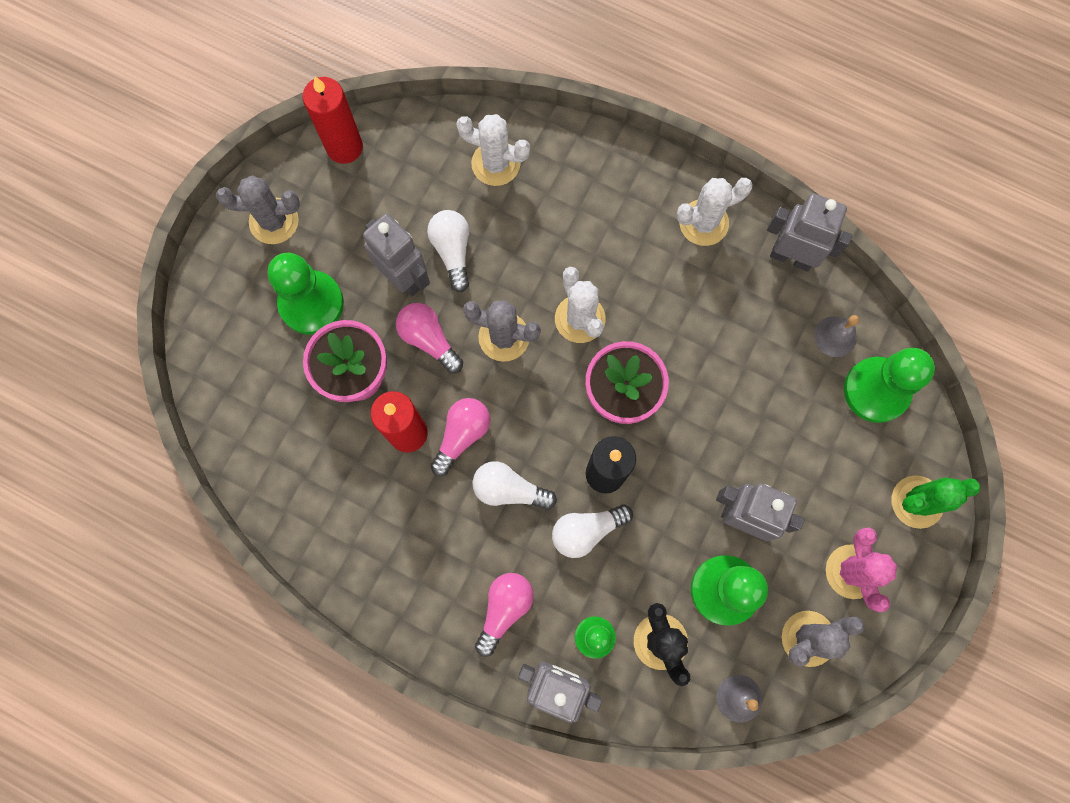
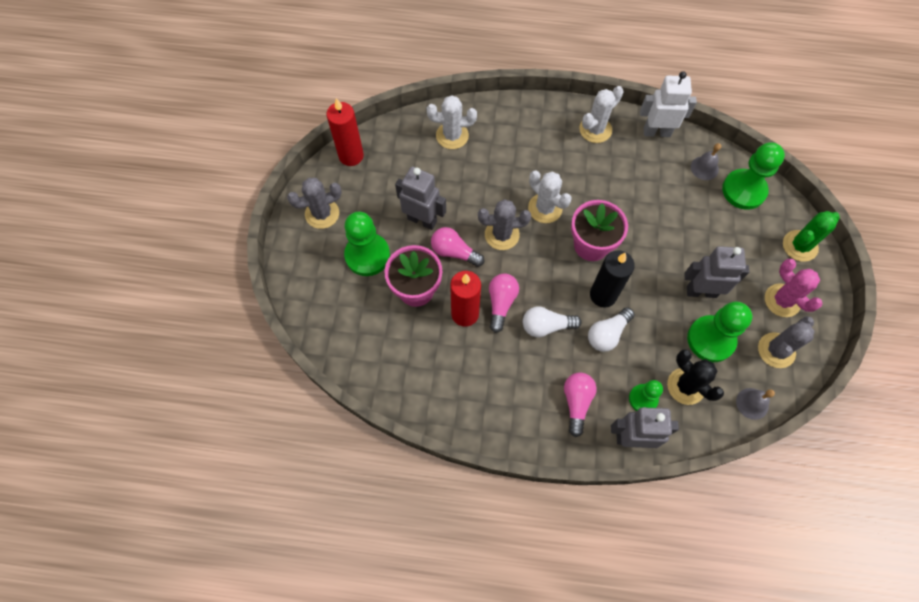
camera: 20 degrees left, 10 degrees down
(452, 251) = (447, 195): white light bulb -> none
(791, 257) = (656, 132): grey robot -> white robot

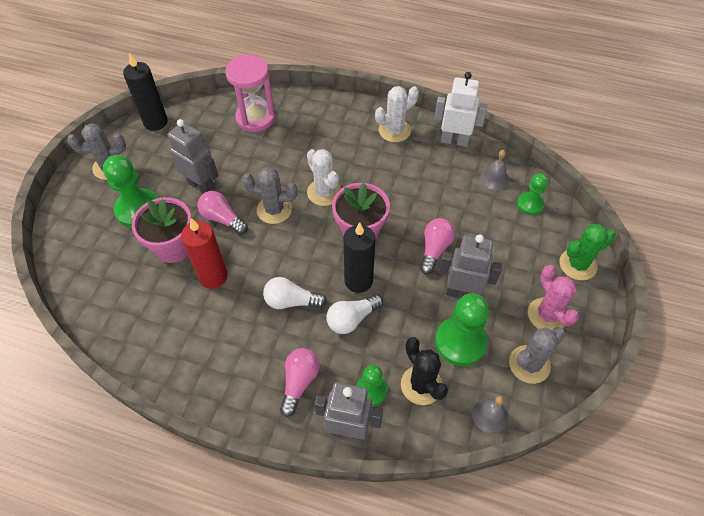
camera: 10 degrees right, 10 degrees down
(351, 156) = (155, 122): red candle -> black candle
(452, 136) = (255, 118): white cactus -> pink hourglass
(501, 303) = (252, 272): pink light bulb -> pink light bulb (434, 249)
(743, 190) = (530, 204): green pawn -> green pawn, size x0.59

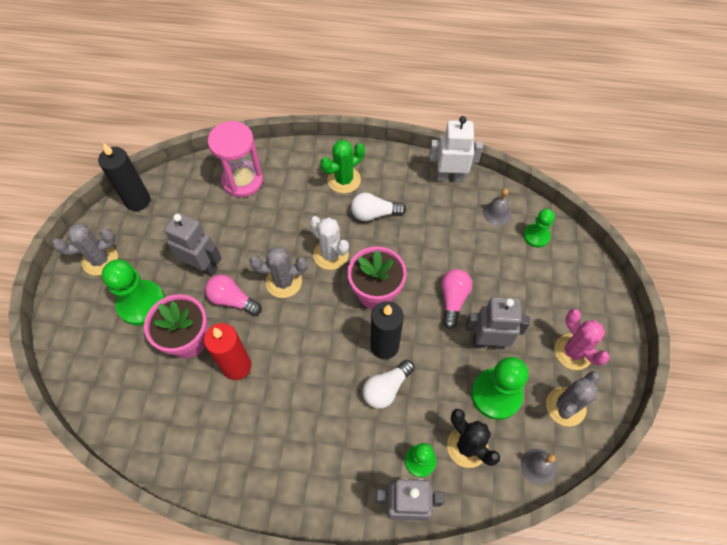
camera: 10 degrees left, 5 degrees up
(291, 301) = (322, 380): white light bulb -> white light bulb (374, 214)
(299, 382) = (348, 465): pink light bulb -> none
(394, 130) = (388, 174): white cactus -> none
(577, 264) = (593, 293): green cactus -> green cactus (344, 180)

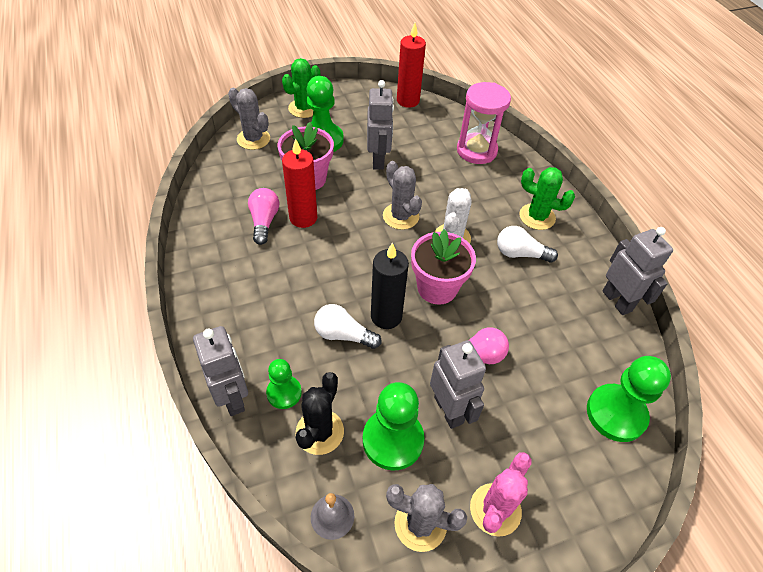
camera: 60 degrees right, 10 degrees down
(81, 300) = (304, 108): none -> green cactus
(100, 260) = (343, 103): grey cactus -> grey cactus (253, 139)
(138, 201) = (408, 101): black candle -> red candle
(232, 300) = (361, 190): pink light bulb -> pink light bulb (264, 221)
(374, 214) = (520, 254): white light bulb -> white light bulb turned 45 degrees counterclockwise
(450, 177) = (617, 301): white robot -> grey robot
(497, 213) = (611, 362): grey bell -> none
(536, 236) = (616, 414): green pawn -> green pawn, size x1.70

